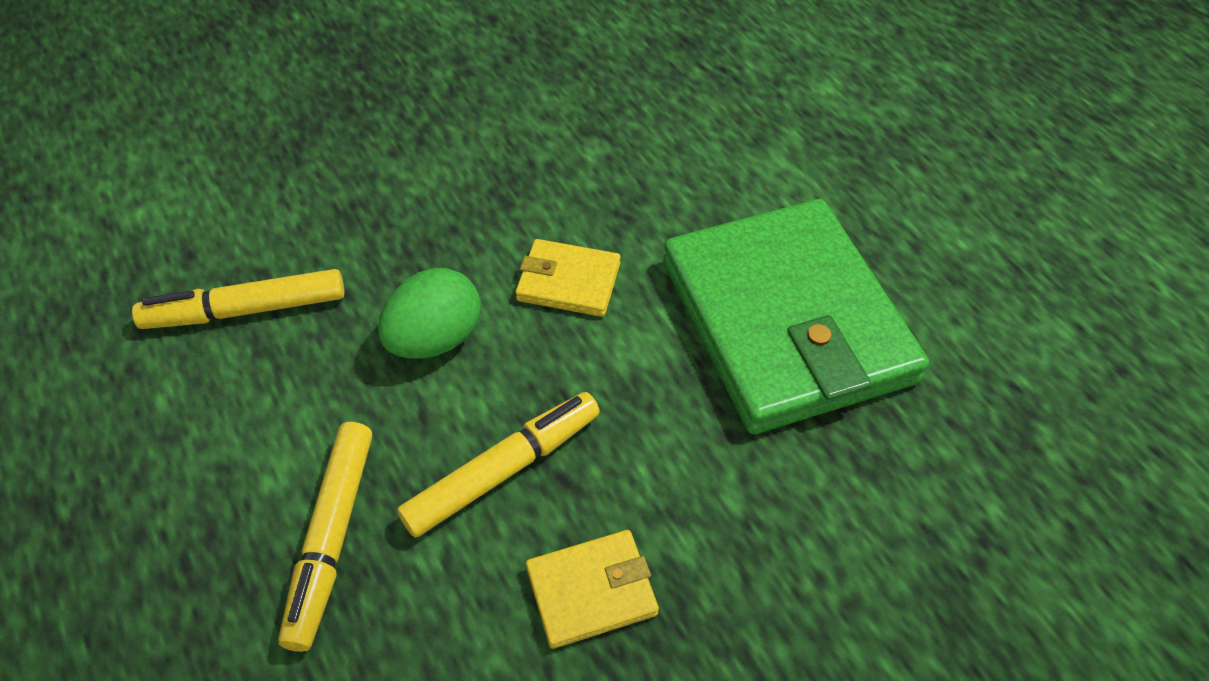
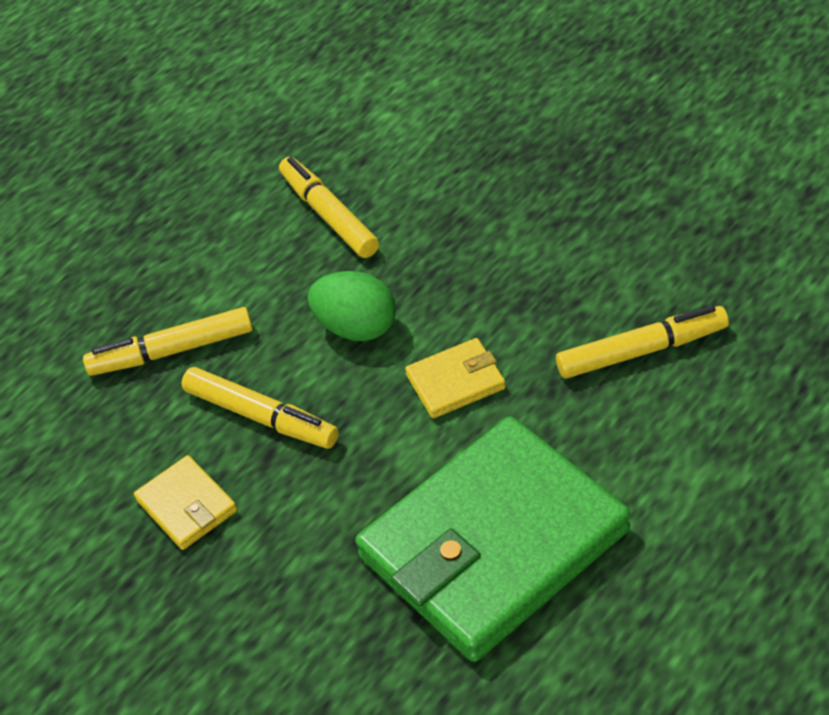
camera: 75 degrees right, 5 degrees down
(568, 282) = (455, 382): yellow wallet -> yellow wallet turned 75 degrees clockwise
(620, 142) = (641, 351): none -> yellow marker

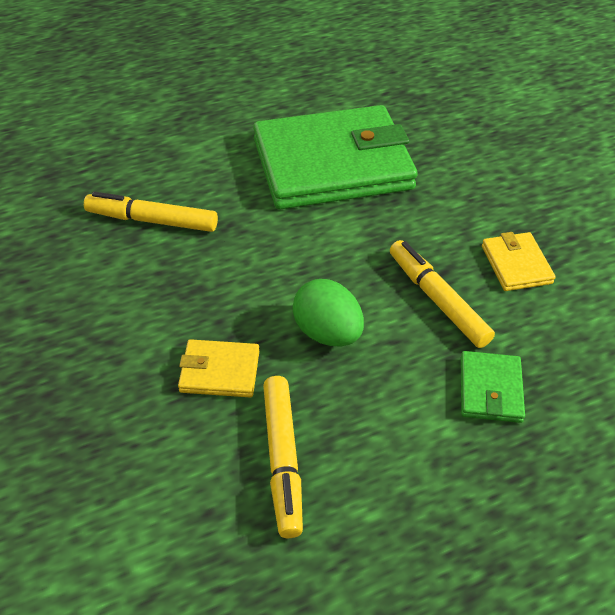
camera: 160 degrees left, 0 degrees up
(172, 351) = (490, 389): yellow marker -> green wallet
(455, 382) = (285, 258): yellow wallet -> yellow wallet (219, 371)

